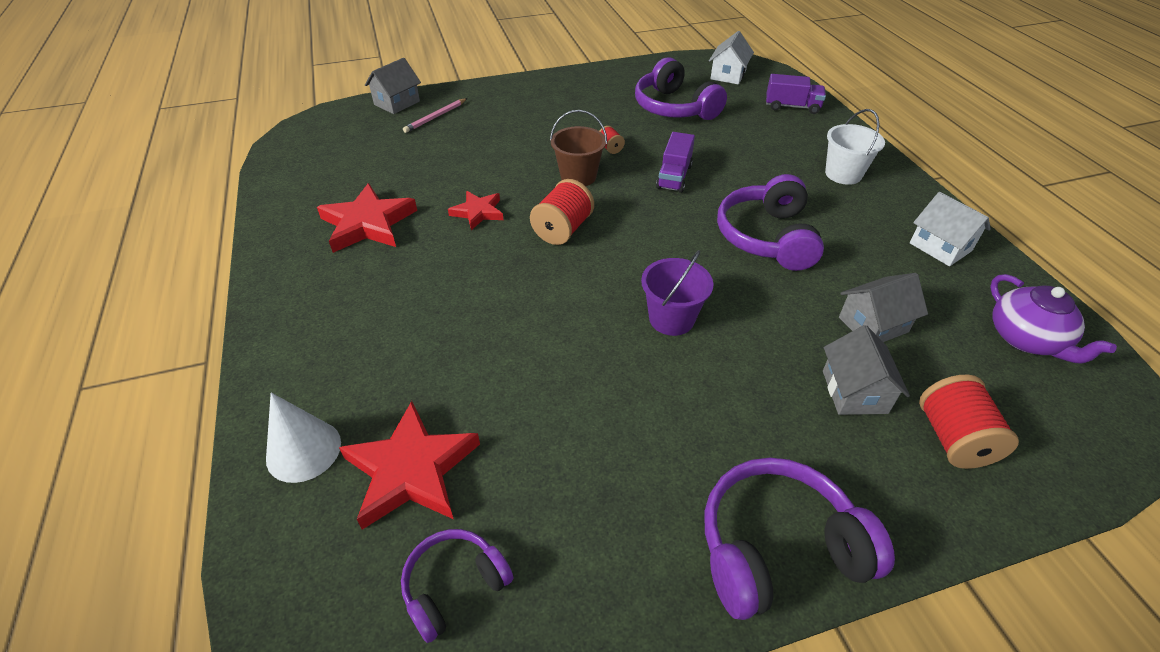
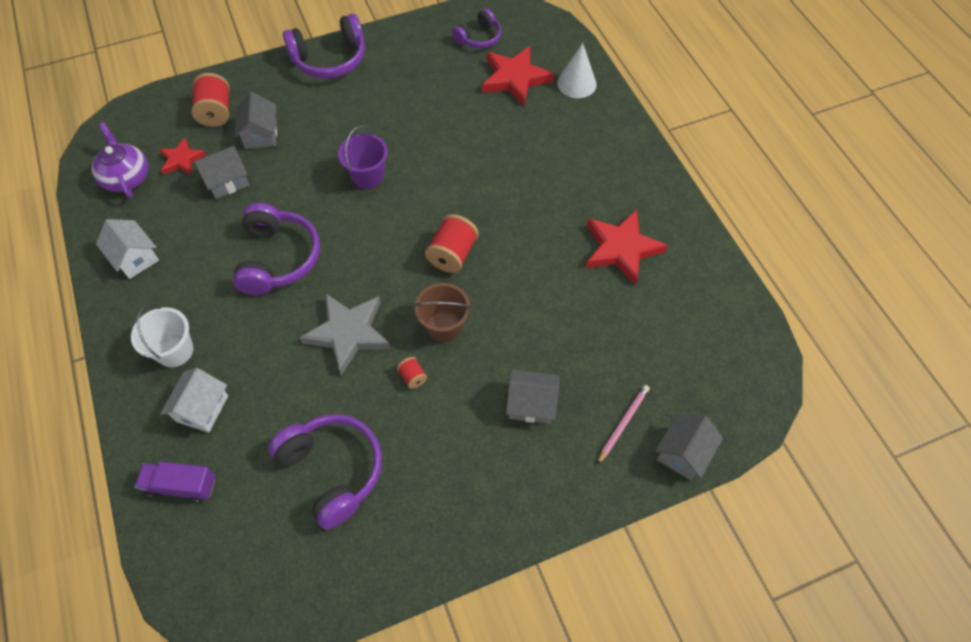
camera: 175 degrees right, 15 degrees up
(478, 212) = (530, 269): red star -> red star (182, 160)
(508, 130) = (531, 404): none -> grey house
(674, 177) = (348, 333): purple truck -> grey star
(728, 75) = (244, 571): white house -> white house (202, 408)

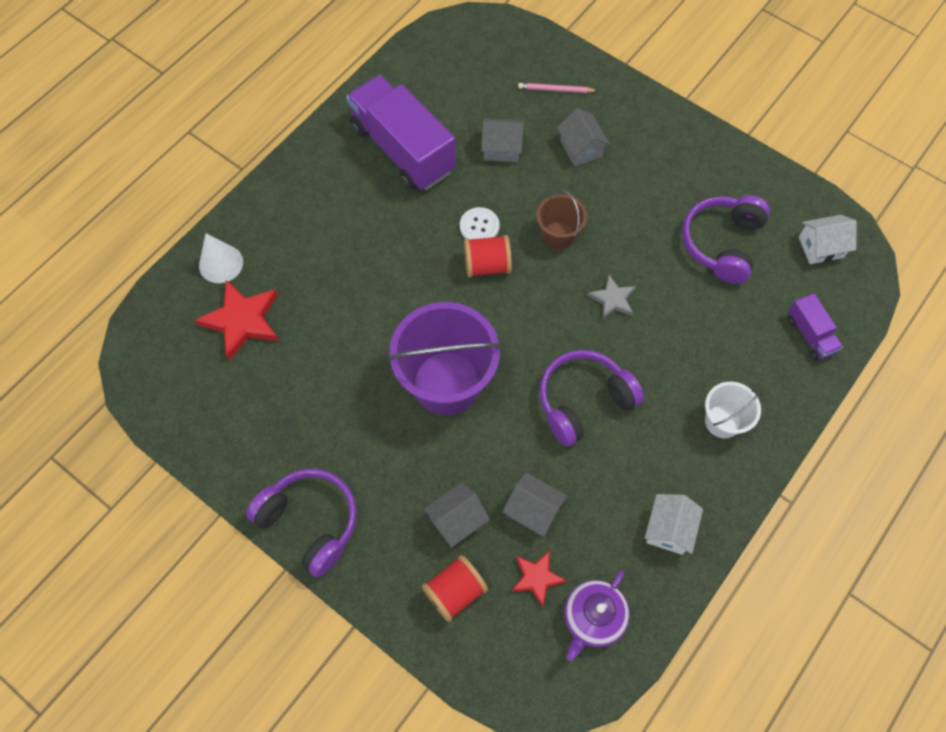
camera: 120 degrees left, 5 degrees up
(202, 408) = (749, 363): white house -> white house (821, 247)
(348, 333) = (612, 299): grey star -> grey star, size x0.59
(368, 176) = (446, 383): purple bucket -> purple bucket, size x1.95
(413, 377) = (615, 233): red spool -> none
(479, 38) = (196, 386): purple headphones -> none
(497, 268) = (479, 226): none -> white button
(621, 249) = (402, 149): red star -> purple truck
(683, 453) = (552, 50): grey house -> grey house (501, 148)

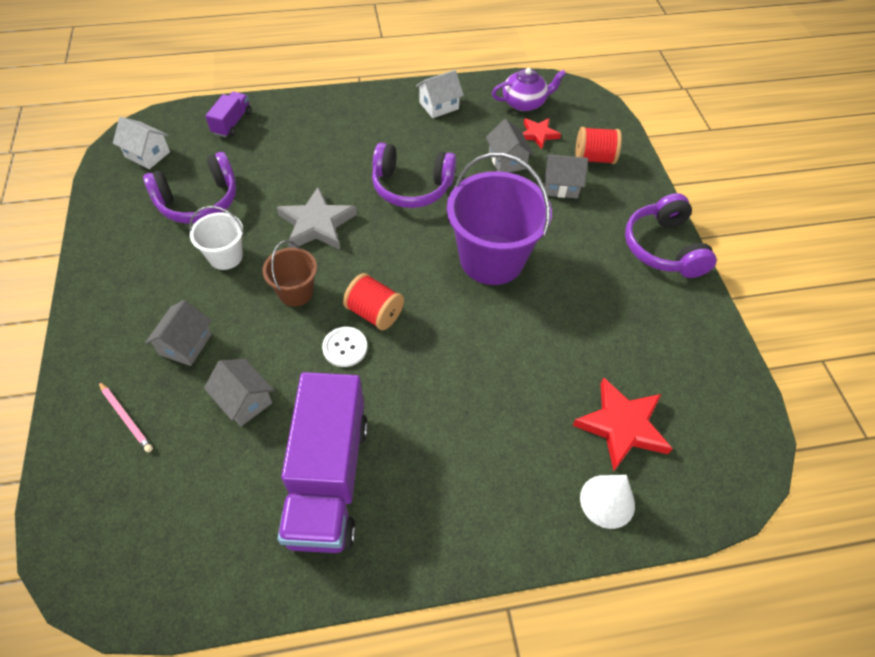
camera: 140 degrees left, 10 degrees down
(612, 299) = (317, 224): grey star -> grey star, size x1.70
(722, 421) = (344, 124): white bucket -> white bucket (225, 256)

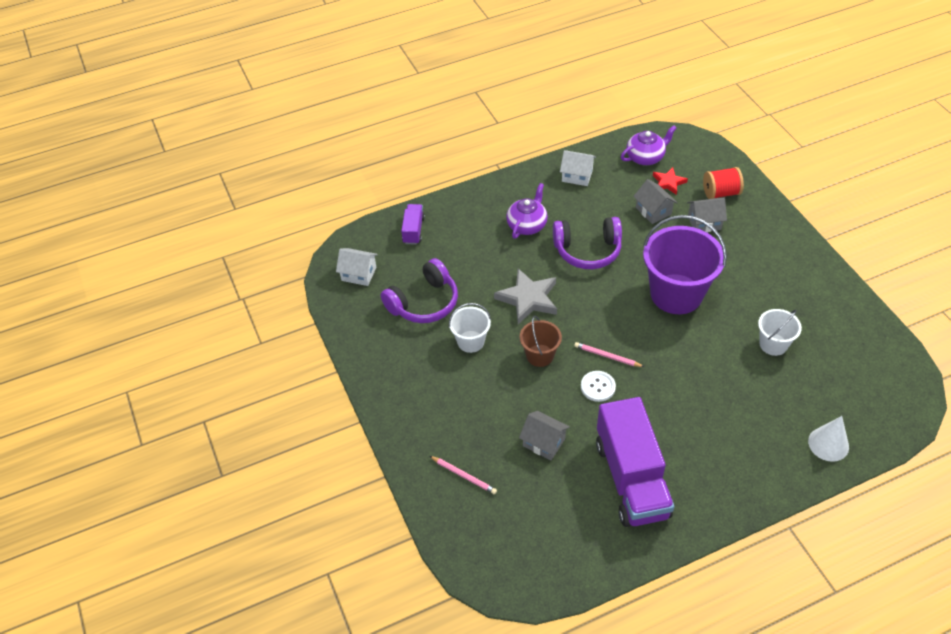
camera: 10 degrees left, 5 degrees down
(185, 344) = (477, 414): grey house -> none
(358, 144) = (527, 225): none -> purple teapot
(374, 313) = (607, 356): red spool -> pink pencil
(439, 106) = (577, 176): white house -> white house turned 60 degrees clockwise
(585, 349) = (773, 344): none -> white bucket
(622, 426) = (819, 392): red star -> none
(663, 248) = (801, 254): purple headphones -> none

